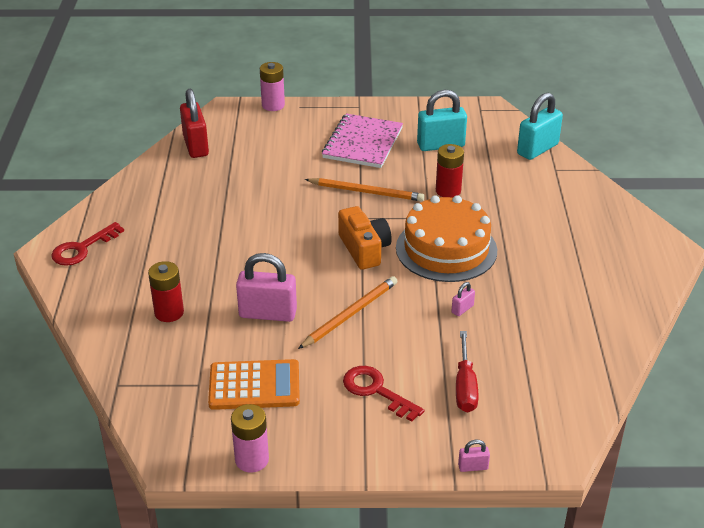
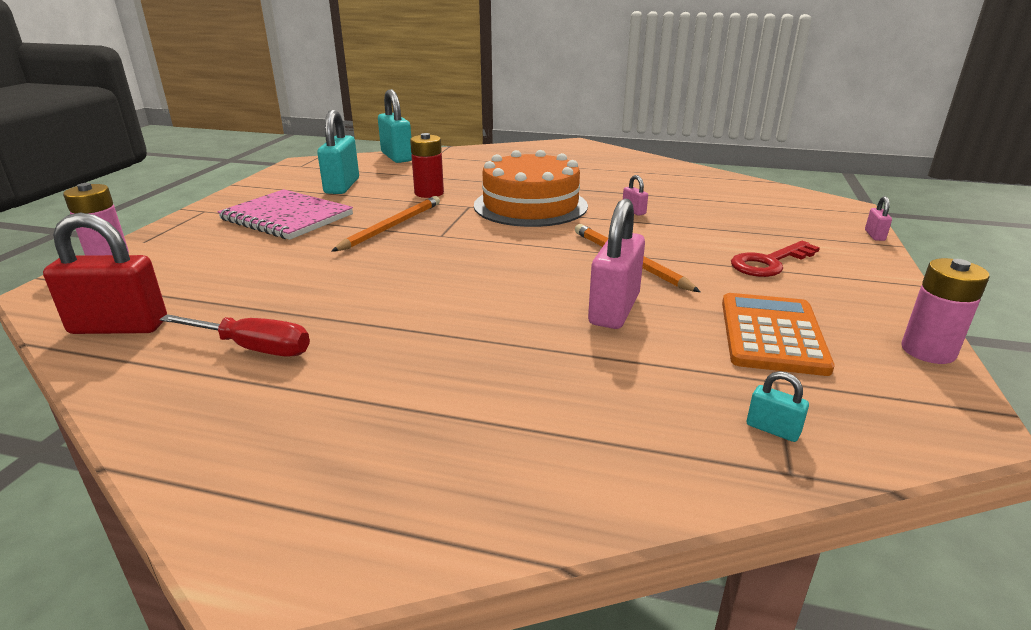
camera: 75 degrees left, 10 degrees down
(82, 248) = (317, 497): red key -> none
(150, 380) = (772, 429): none -> turquoise padlock
(169, 312) = (587, 394): red battery -> none
(364, 249) = (505, 240): orange camera -> none
(465, 387) = (756, 224): red screwdriver -> red screwdriver (254, 348)

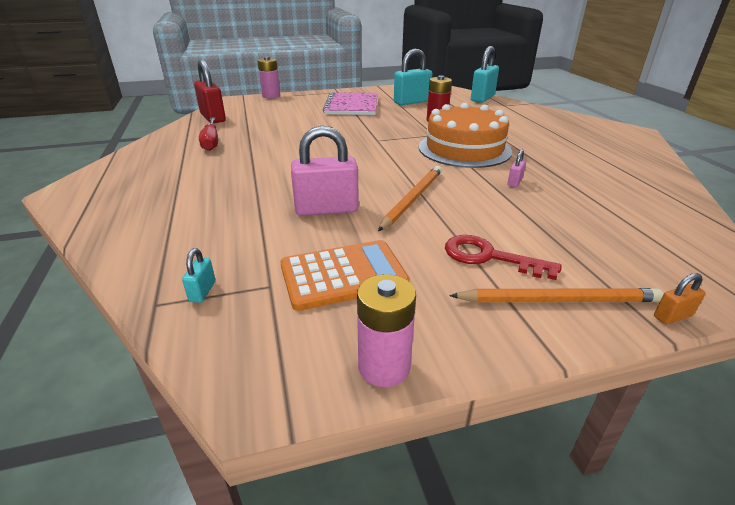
camera: 60 degrees right, 5 degrees up
(392, 226) = (372, 127): orange pencil -> orange pencil (558, 300)
(874, 235) = (672, 316): pink padlock -> orange padlock

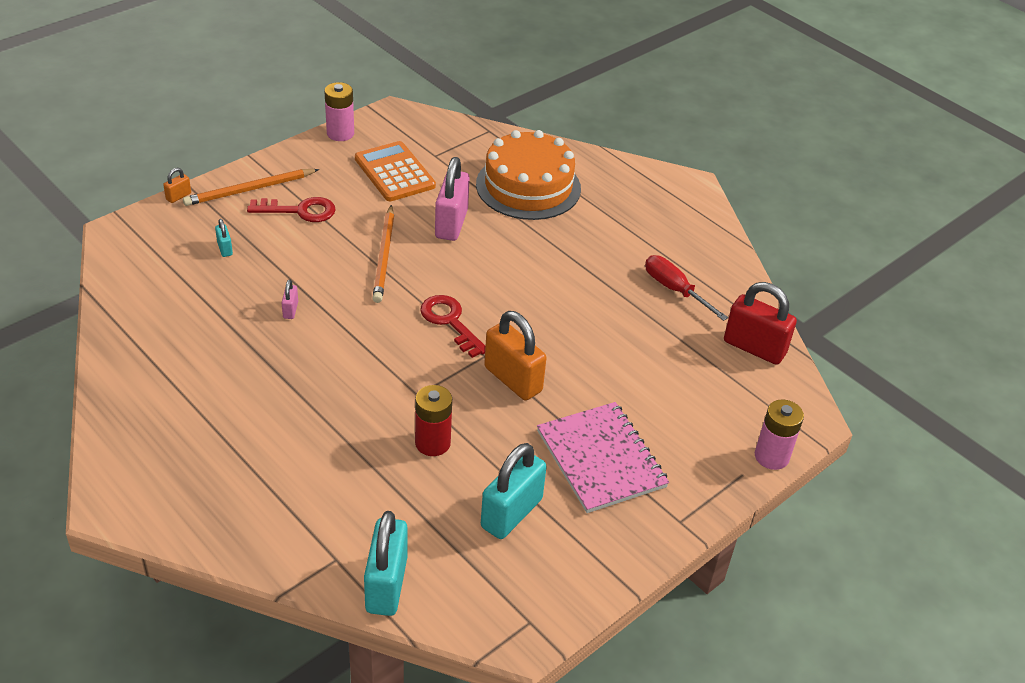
camera: 150 degrees right, 10 degrees up
(202, 291) = (471, 142): turquoise padlock -> turquoise padlock (225, 248)
(326, 209) = (451, 223): pink padlock -> pink padlock turned 45 degrees counterclockwise
(343, 275) = (394, 172): orange calculator -> orange calculator turned 105 degrees clockwise
(369, 130) = (513, 379): none -> orange padlock
(387, 155) = (450, 322): none -> red key
(464, 149) = (363, 365): orange cake -> orange cake (528, 186)

